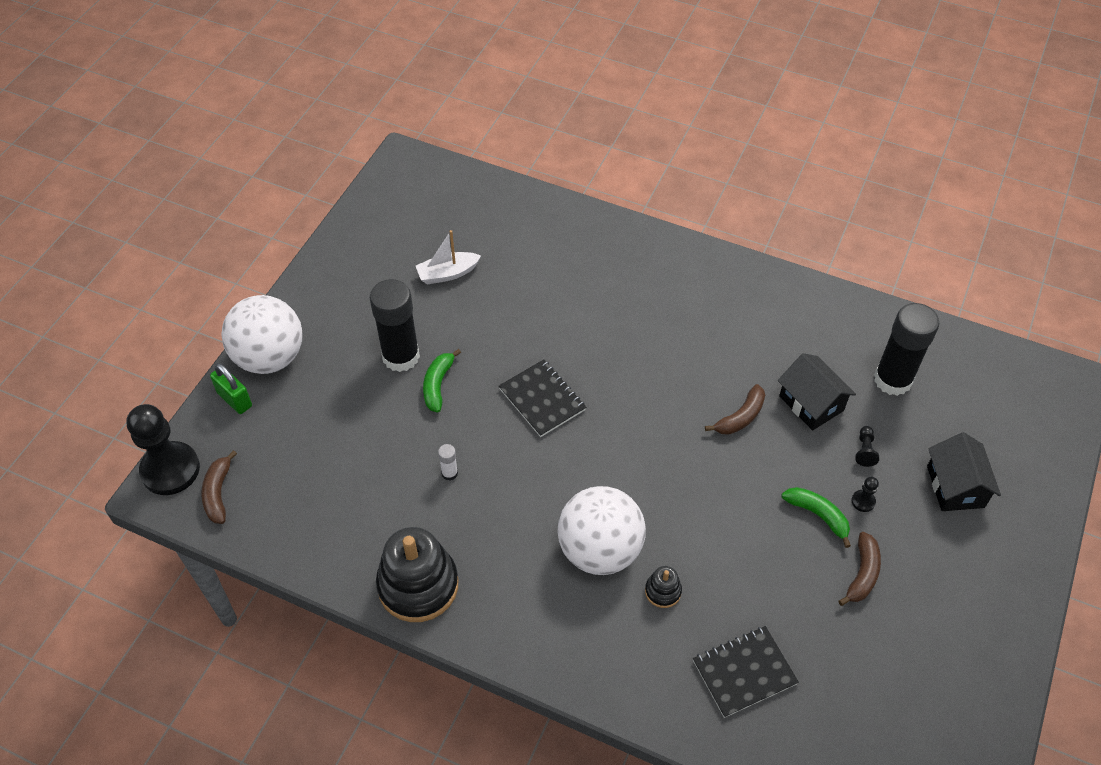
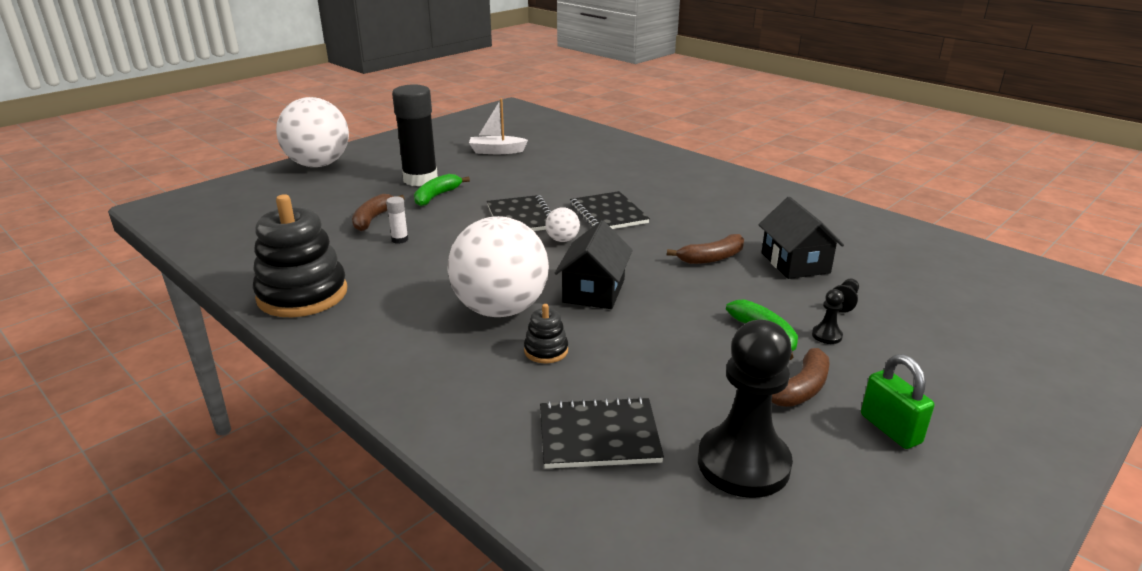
camera: 20 degrees right, 25 degrees down
(170, 470) = (180, 199): black pawn -> black pawn (743, 464)
(218, 493) = (200, 215): brown banana -> brown banana (373, 219)
(235, 399) = (269, 177): green padlock -> green padlock (890, 429)
(600, 427) = (562, 240): none -> white ball
(620, 368) = (608, 213): none -> black notebook
(892, 380) = (897, 264): black glue stick -> none
(955, 486) = (954, 347): black house -> black house (594, 291)

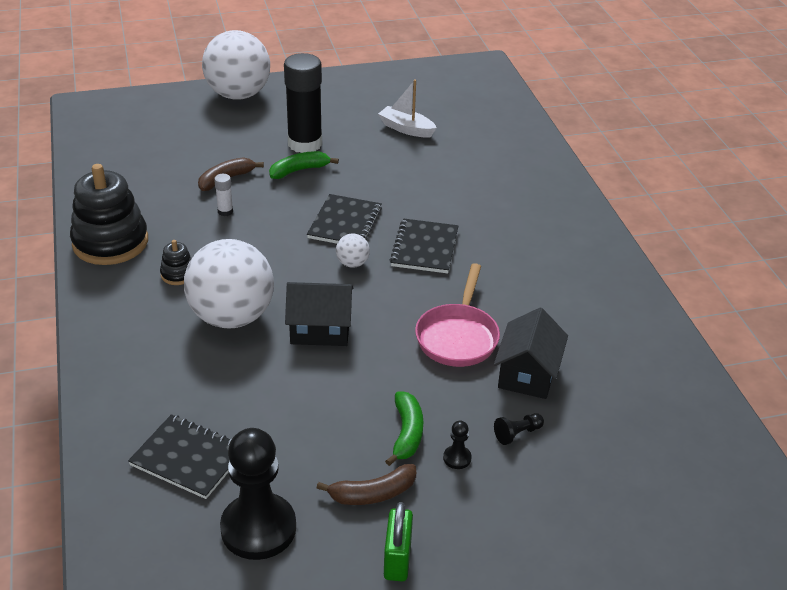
camera: 30 degrees right, 10 degrees up
(546, 351) = (226, 370): black stacking toy -> black stacking toy (178, 274)
(594, 291) = (320, 329): black house -> black house turned 45 degrees clockwise
(711, 258) = (458, 336): brown banana -> pink pan

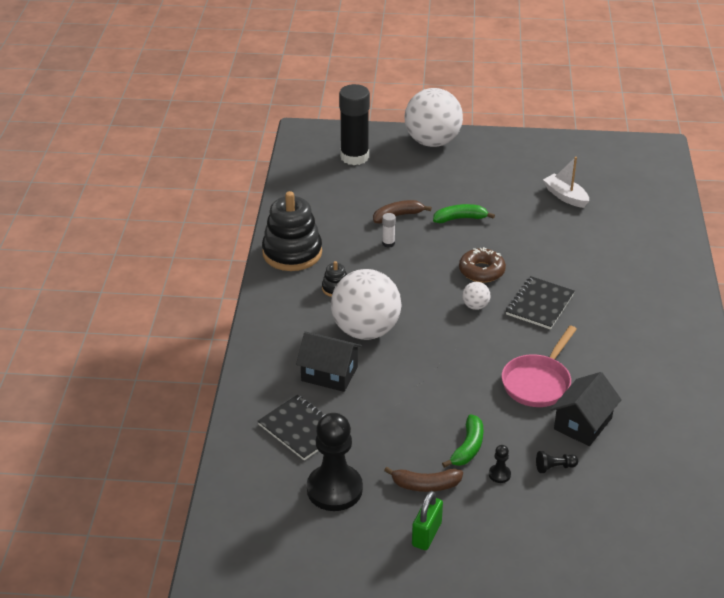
camera: 20 degrees right, 0 degrees up
(305, 144) = (473, 195): black glue stick -> black glue stick (354, 157)
(320, 329) = (430, 354): black house -> black house (329, 374)
(345, 223) = (481, 271): black notebook -> brown donut

